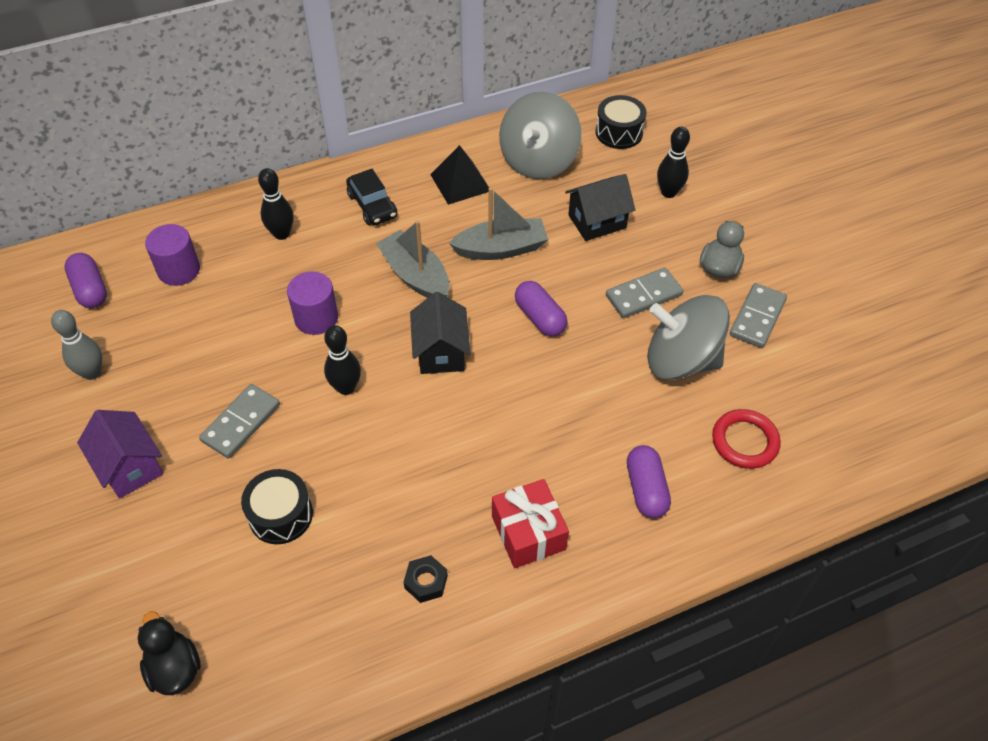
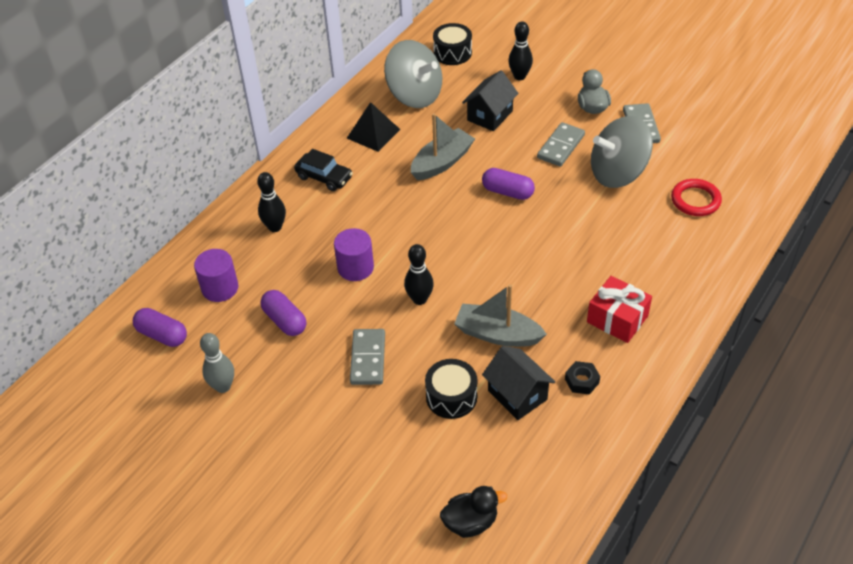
camera: 30 degrees left, 5 degrees down
(130, 467) = (315, 428): purple house -> none
(174, 668) = (470, 522): black duck -> black duck turned 135 degrees clockwise
(415, 276) = (399, 207): grey boat -> grey boat (497, 334)
(441, 352) = (462, 245): black house -> black house (517, 395)
(538, 161) = (414, 95): grey spinning top -> grey spinning top turned 45 degrees counterclockwise
(646, 489) = (663, 257): purple capsule -> purple capsule (285, 321)

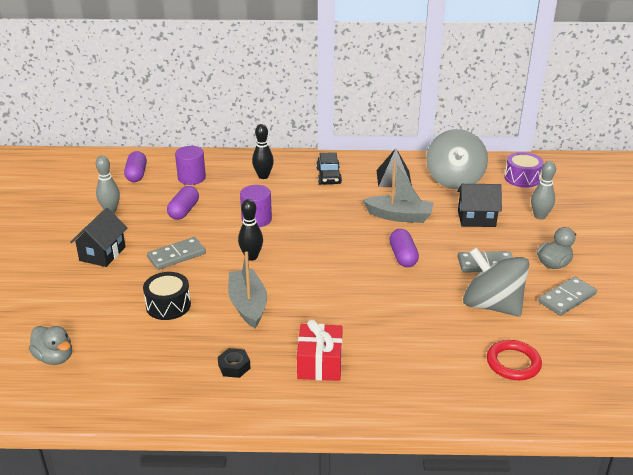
camera: 55 degrees right, 15 degrees down
(452, 53) = (522, 178): black drum -> purple drum
(470, 522) = (54, 358): black duck -> grey duck
(517, 395) = (194, 337): black house -> black house (102, 254)
(519, 76) = (539, 216): black bowling pin -> grey bowling pin

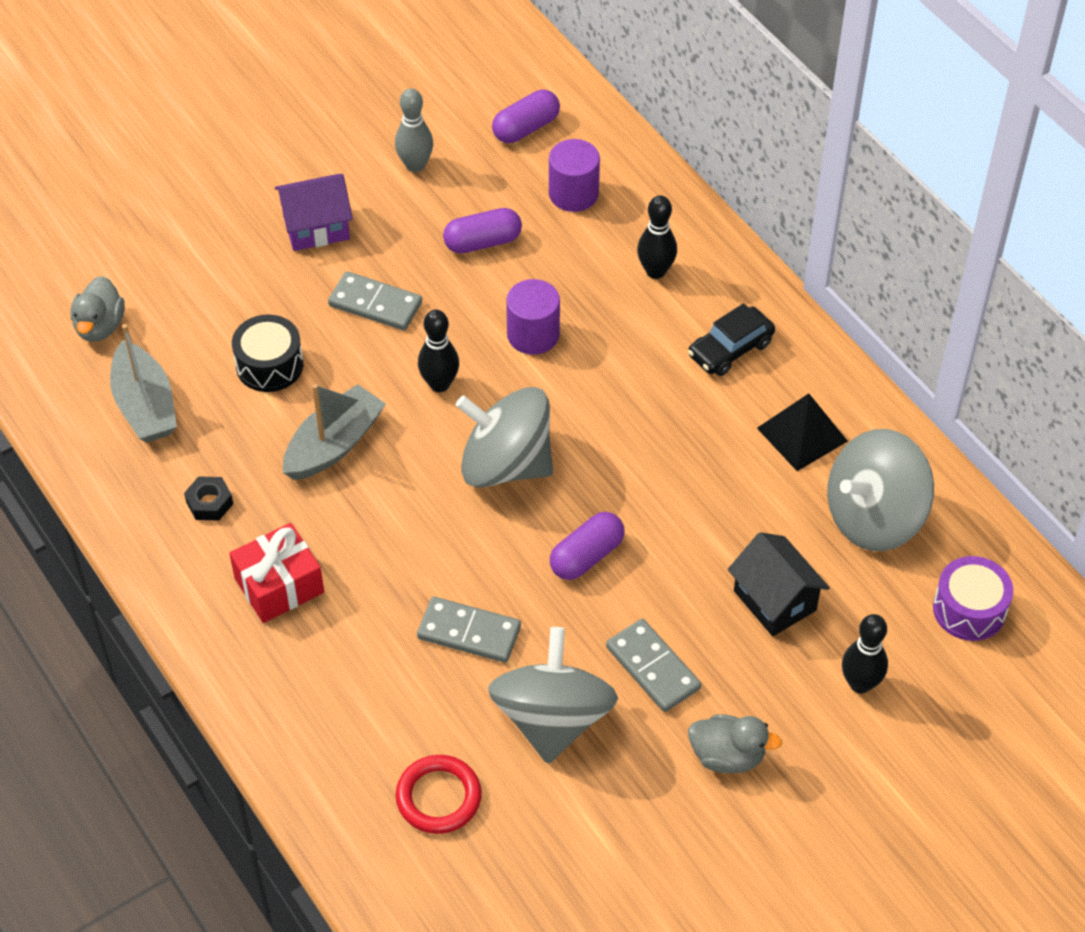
camera: 55 degrees right, 20 degrees up
(102, 254) = (316, 227): black house -> purple house
(323, 257) = (506, 464): none -> grey spinning top
(399, 216) = (693, 498): grey boat -> grey boat (145, 406)
(539, 216) = (860, 684): grey bowling pin -> black bowling pin
(567, 298) = (646, 807): grey domino -> grey domino (469, 632)

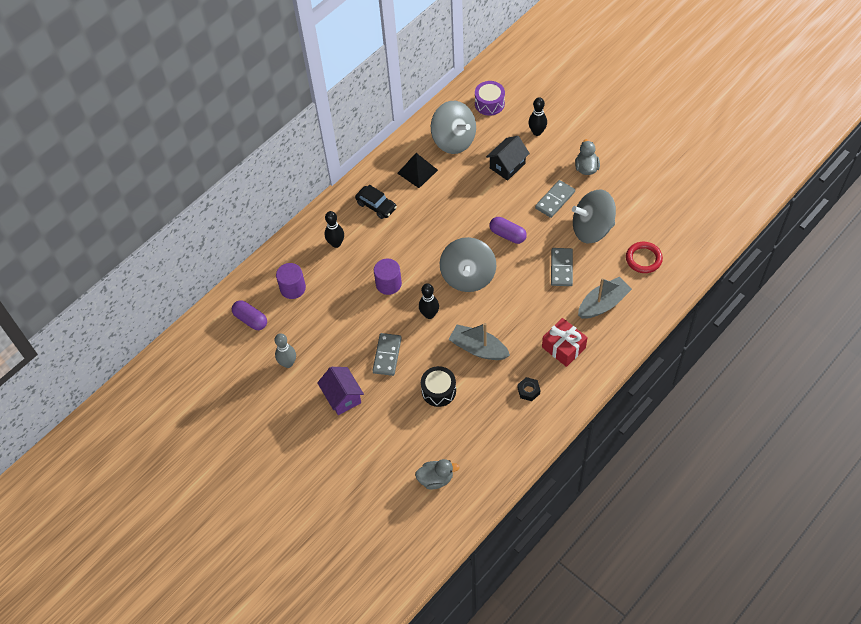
camera: 100 degrees left, 5 degrees up
(145, 406) = (480, 439): grey boat -> grey boat (603, 304)
(483, 242) = (334, 319): purple capsule -> none

